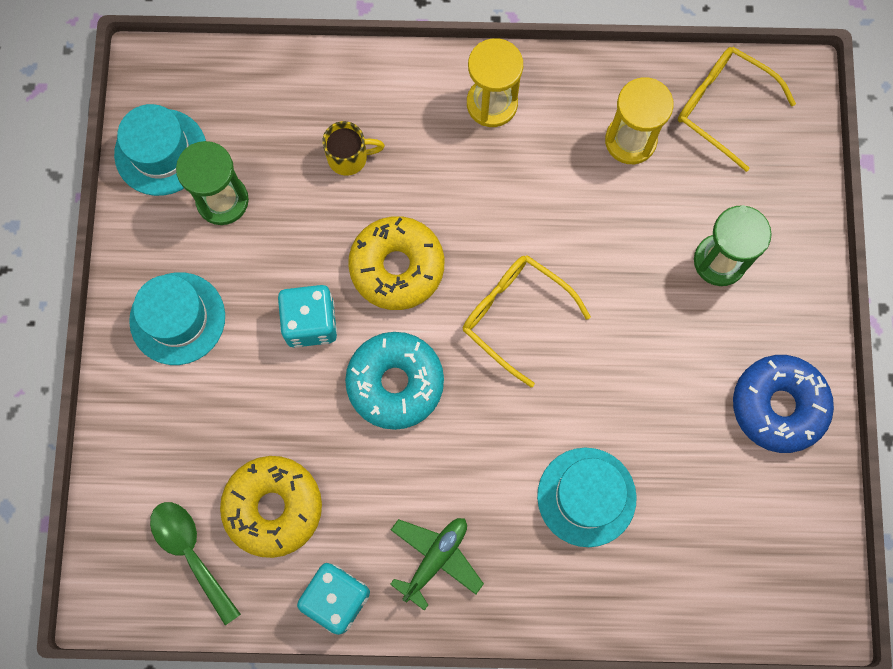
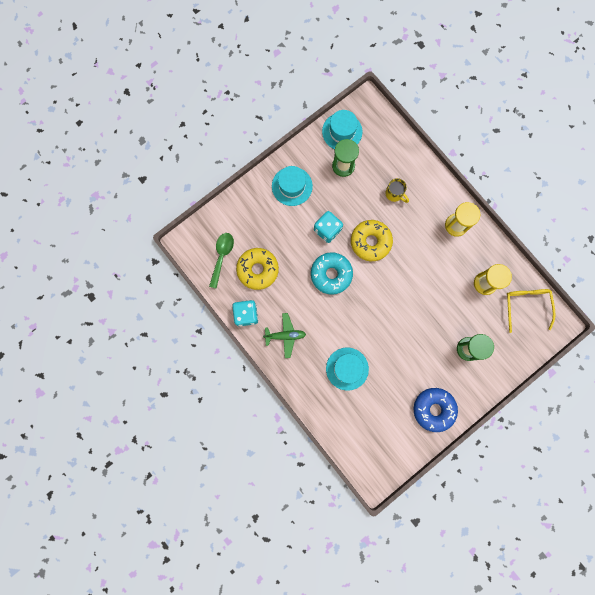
camera: 50 degrees right, 5 degrees up
(515, 315) = (388, 294): yellow glasses -> none

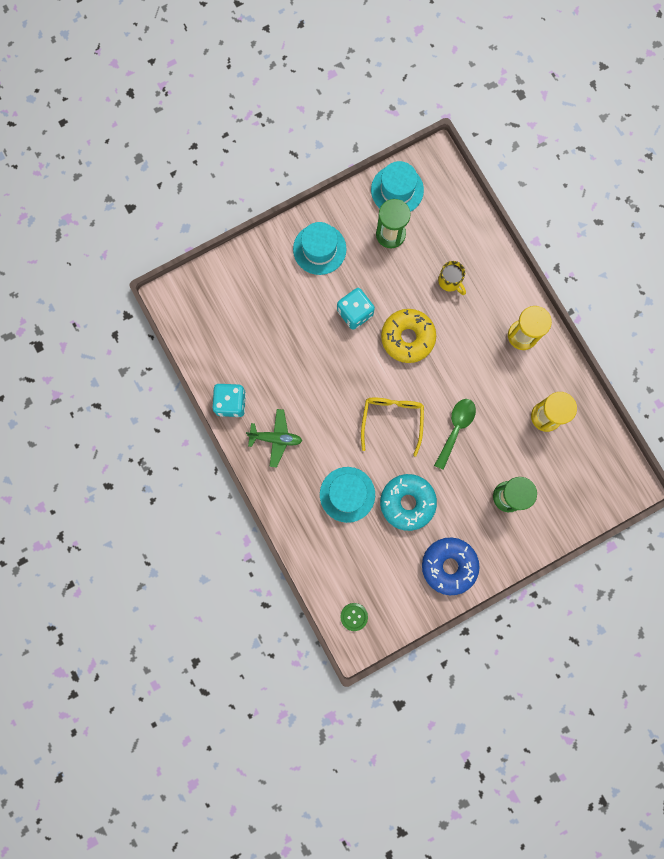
camera: 10 degrees right, 0 degrees up
(222, 256) = (213, 324): green spoon -> green spoon (456, 429)
(258, 270) = (256, 348): yellow donut -> none
(331, 274) = (349, 370): turquoise donut -> turquoise donut (407, 502)
(369, 461) = (354, 616): none -> green button
(526, 305) = (594, 454): yellow glasses -> yellow glasses (392, 420)

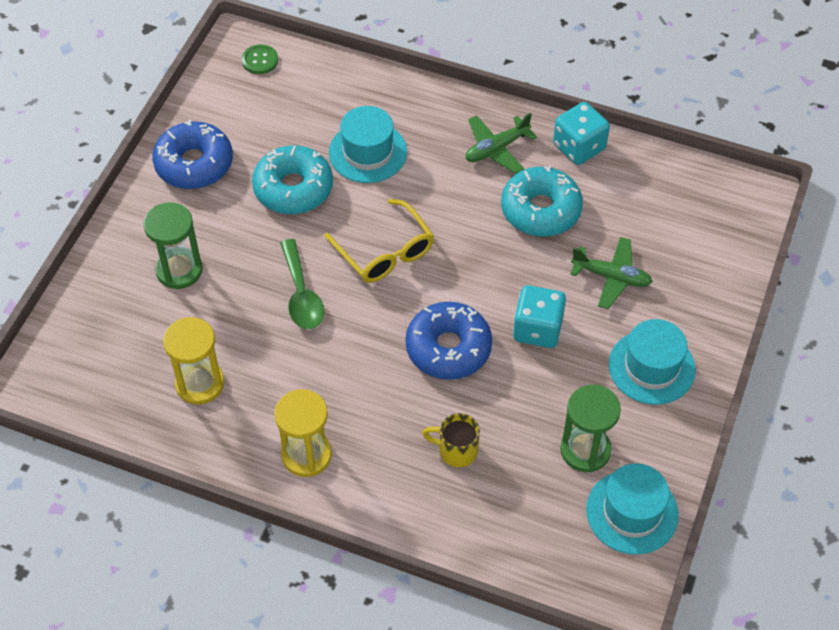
camera: 140 degrees right, 25 degrees down
(289, 380) = (540, 210): none -> turquoise donut
(291, 311) = (611, 277): none -> green plane
(407, 338) = (448, 348): yellow donut -> blue donut

